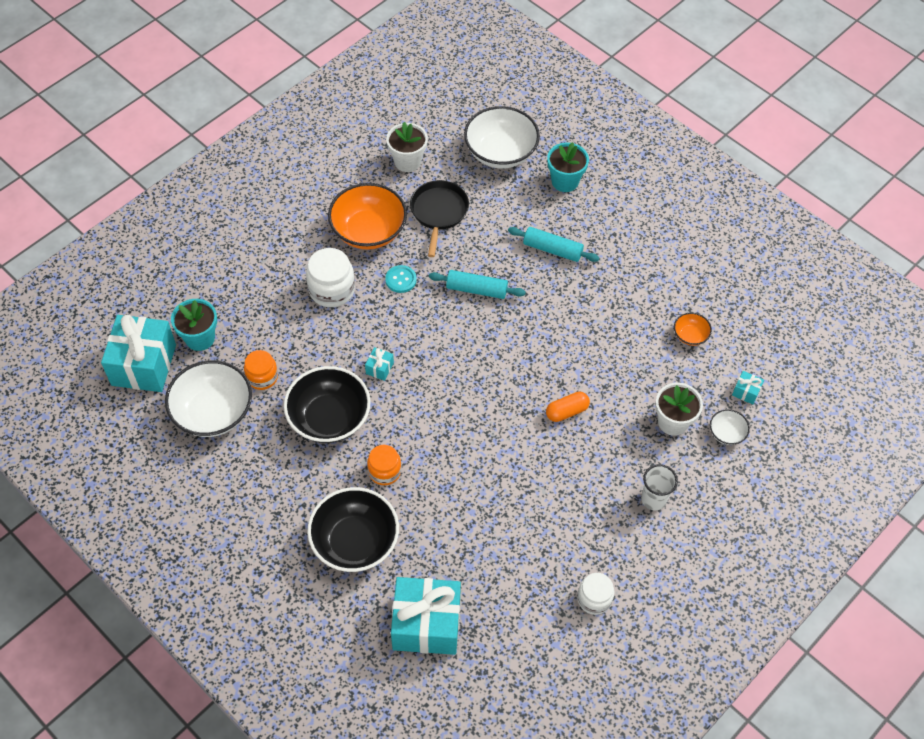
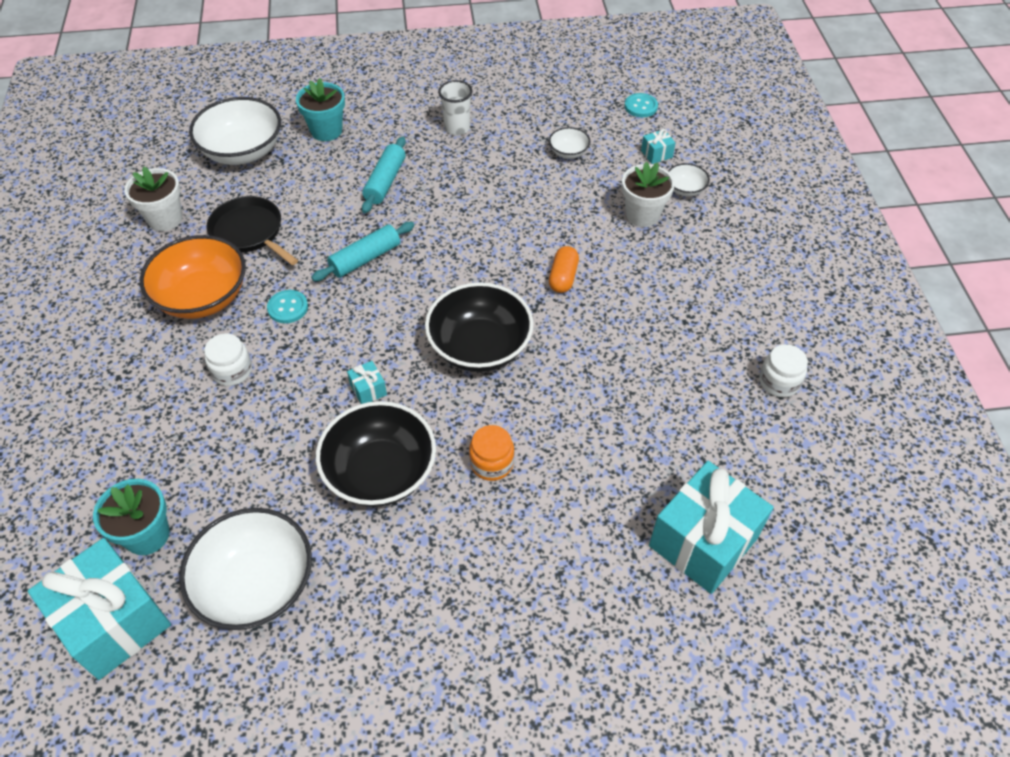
camera: 50 degrees left, 5 degrees down
(262, 377) = (265, 504): orange jar -> none
(332, 290) = (232, 371): white jar -> white jar, size x0.66
(355, 541) = (551, 545): black bowl -> black bowl (480, 347)
(552, 249) = (385, 182): turquoise rolling pin -> turquoise rolling pin turned 45 degrees counterclockwise
(653, 499) = (709, 275): white cup -> white cup (457, 128)
(690, 335) = (568, 152): orange bowl -> white bowl
(789, 349) = (641, 106): none -> turquoise button

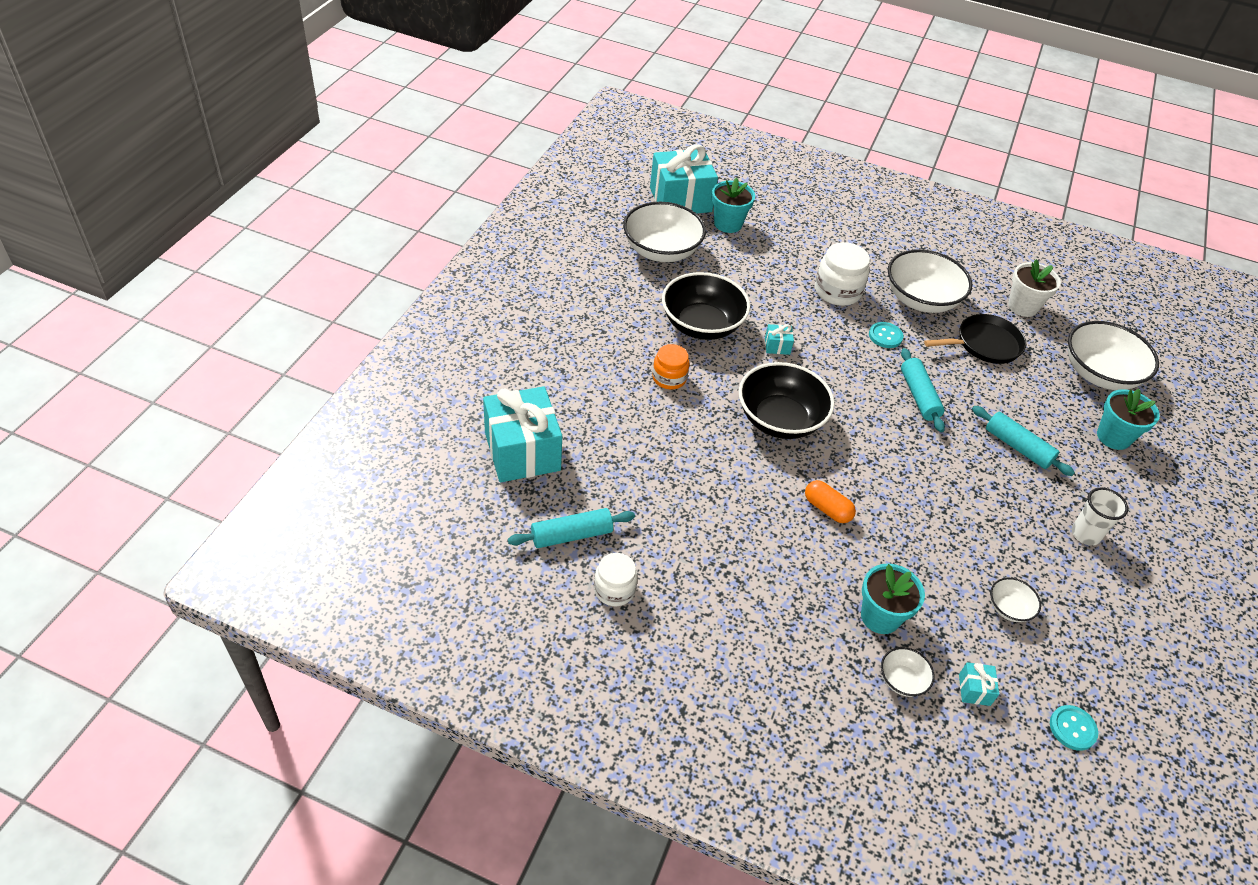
camera: 115 degrees right, 5 degrees down
(203, 297) = (920, 300): orange bowl -> white bowl
(232, 371) = (837, 291): white jar -> white jar, size x1.53
(642, 215) = (880, 616): white flower pot -> turquoise flower pot
(757, 441) = (571, 535): none -> turquoise rolling pin

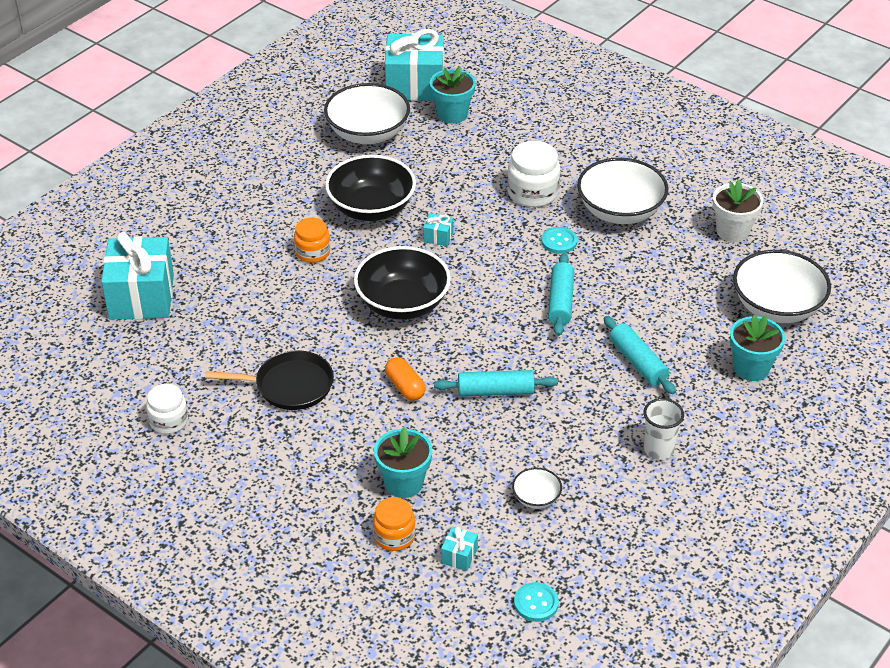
camera: 20 degrees right, 5 degrees down
(571, 535) = (152, 372): turquoise rolling pin -> turquoise rolling pin (495, 391)
(902, 680) = (394, 536): white bowl -> orange jar
(985, 344) = (665, 262): black pan -> black pan (290, 386)

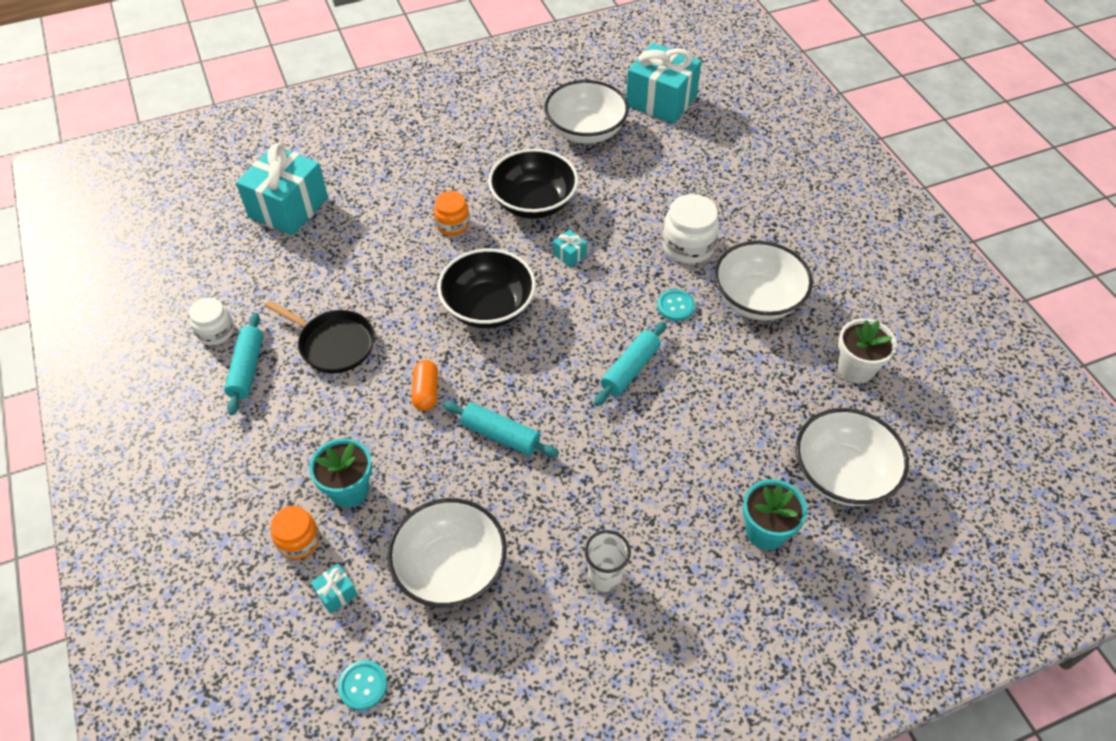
camera: 30 degrees right, 10 degrees up
(452, 114) = (673, 140): turquoise flower pot -> none
(536, 498) = (451, 569): white bowl -> white bowl, size x2.16
(637, 362) = (655, 469): turquoise rolling pin -> turquoise rolling pin (247, 369)

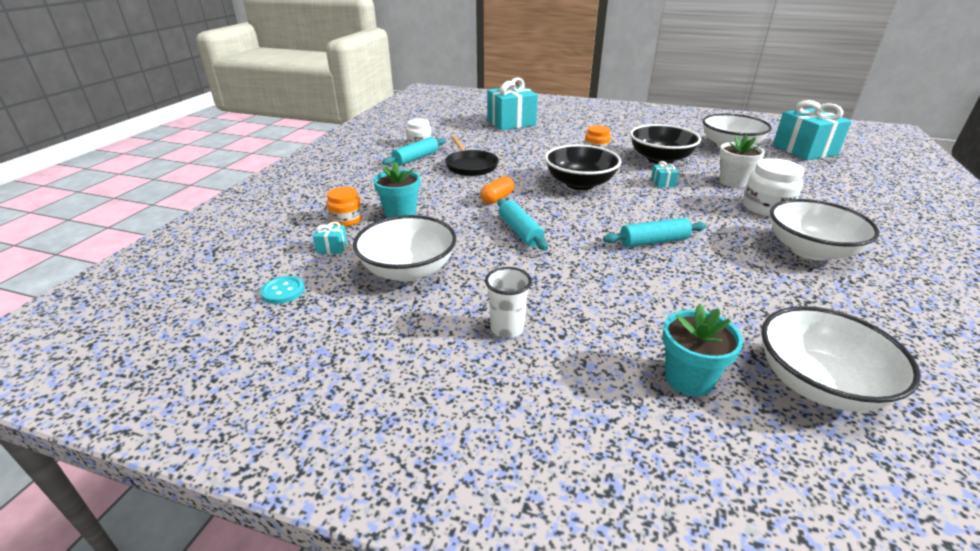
camera: 40 degrees right, 20 degrees down
(675, 306) = (726, 228): turquoise button -> none
(856, 369) = (894, 325): white flower pot -> white flower pot (733, 182)

